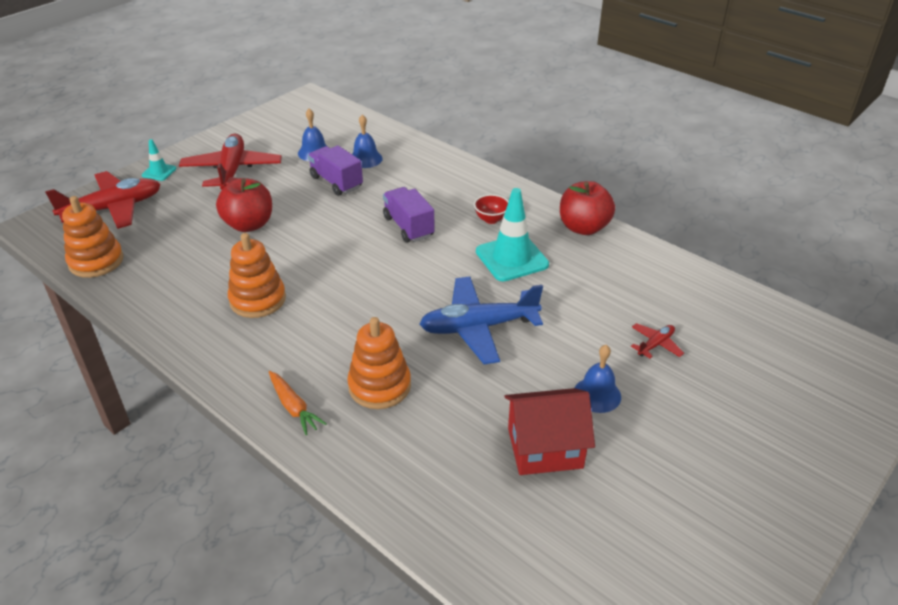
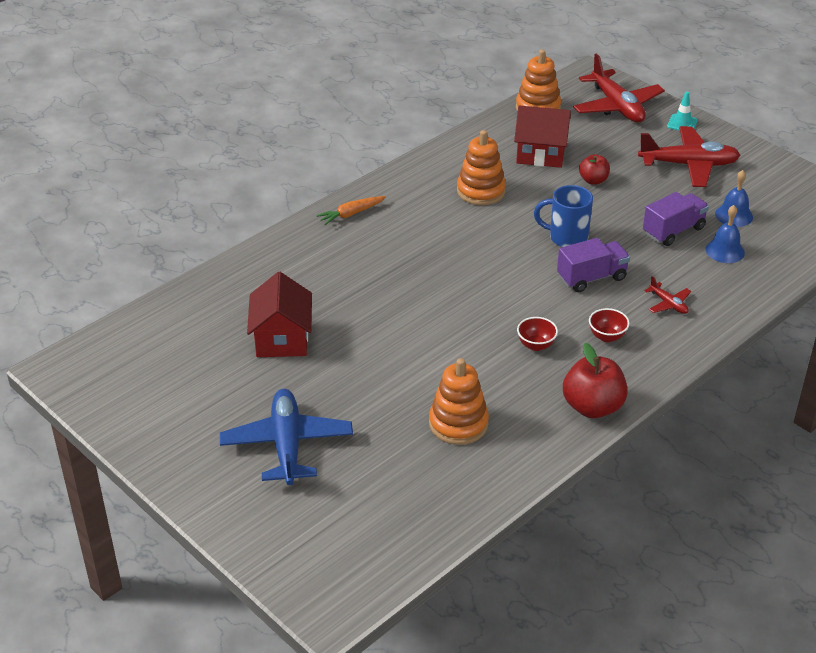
camera: 95 degrees right, 0 degrees up
(192, 258) = (540, 154): none -> red house
(249, 224) = (593, 180): red apple -> red apple, size x0.59
(346, 241) = (566, 238): none -> blue mug
(379, 386) = (366, 256): orange stacking toy -> orange stacking toy (458, 424)
(478, 327) = (431, 314): blue plane -> blue plane (287, 445)
(512, 258) = (536, 345): turquoise traffic cone -> red bowl
(597, 394) = (334, 377): blue bell -> none
(655, 344) = (392, 428): red plane -> red plane (668, 304)

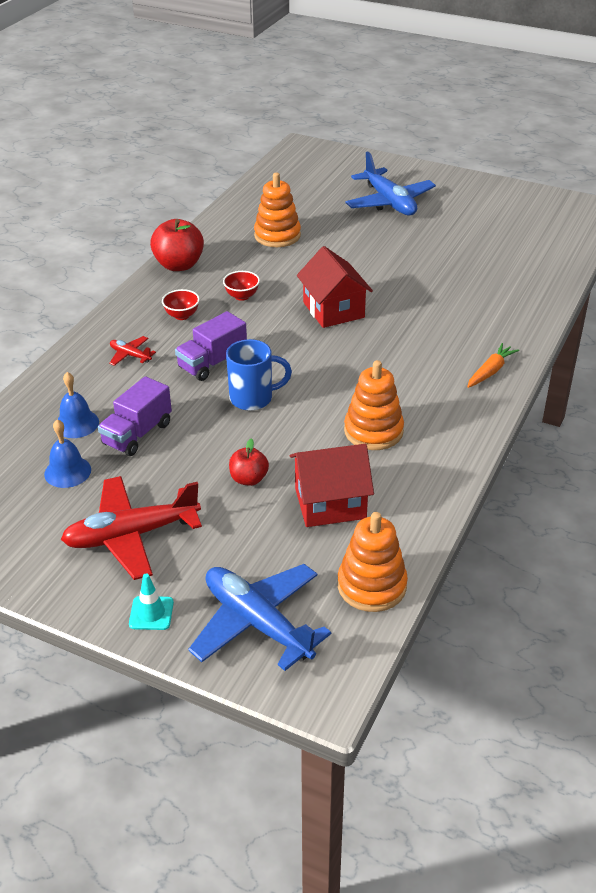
camera: 160 degrees right, 0 degrees up
(282, 339) = (453, 257): red house -> red house (333, 310)
(617, 106) = (257, 623): red plane -> blue plane

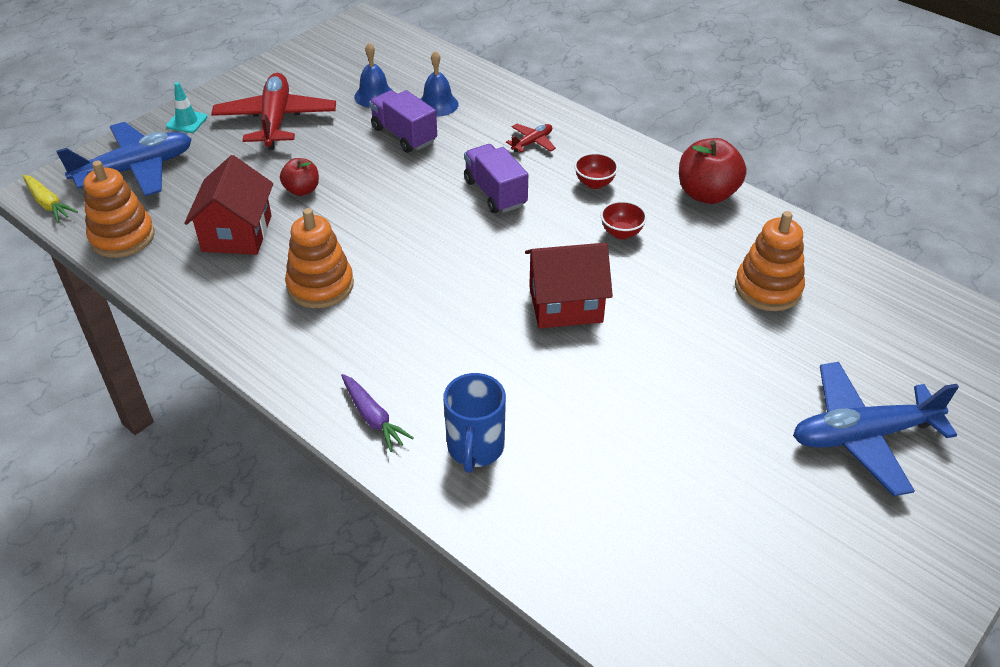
camera: 105 degrees right, 5 degrees up
(253, 398) = (420, 211): blue mug -> blue mug (475, 448)
(346, 677) = (48, 204): none -> yellow carrot
(490, 371) = (373, 418): orange carrot -> purple carrot

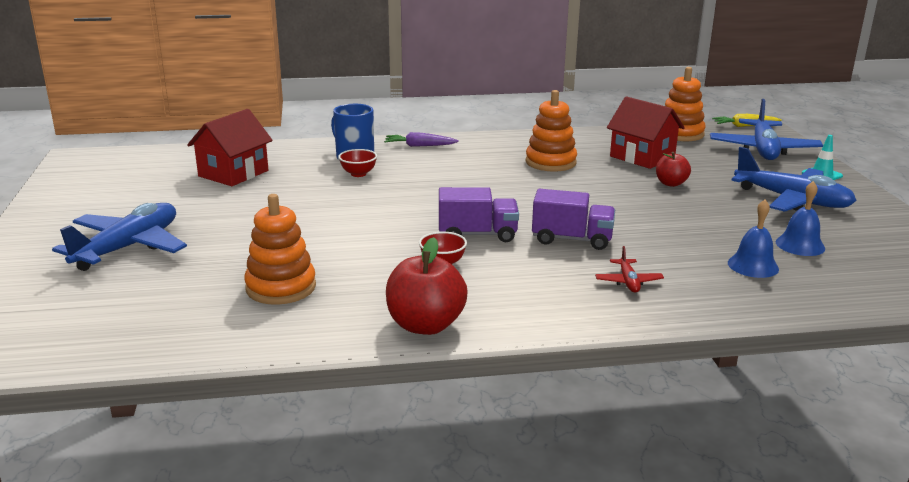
camera: 130 degrees right, 20 degrees down
(276, 120) = (792, 200): red plane -> blue plane
(404, 135) = (710, 235): purple truck -> purple truck (477, 235)
(565, 304) = (408, 215): red house -> red house (233, 173)
(594, 183) = (523, 282): red bowl -> red bowl (358, 174)

